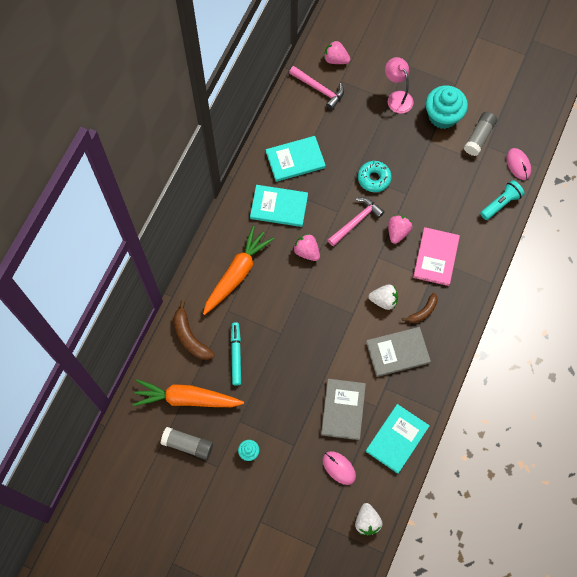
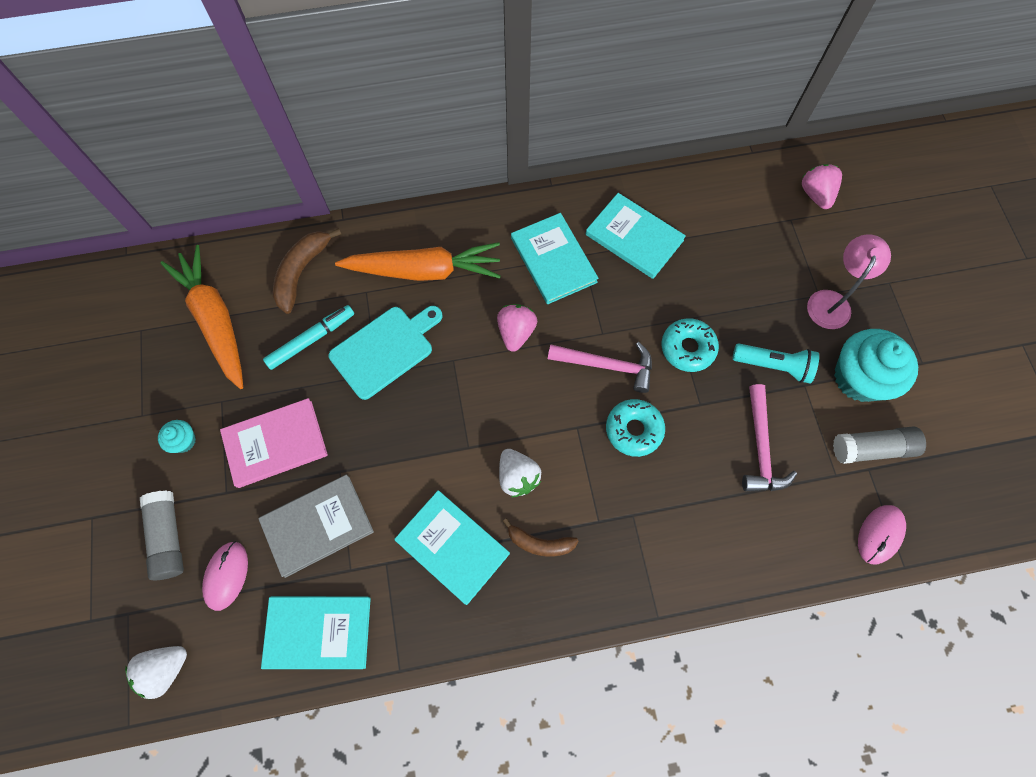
camera: 55 degrees right, 0 degrees up
(188, 445) = (152, 361): grey glue stick -> grey glue stick (168, 537)
(269, 321) = (385, 349): none -> turquoise cutting board
(319, 89) = (756, 202): pink hammer -> pink hammer (760, 447)
(397, 232) = (634, 430): pink strawberry -> turquoise donut
(397, 352) = (452, 547): grey book -> turquoise book
(436, 257) = (637, 508): pink book -> pink book (275, 444)
(501, 203) = (796, 548): turquoise flashlight -> turquoise flashlight (773, 365)

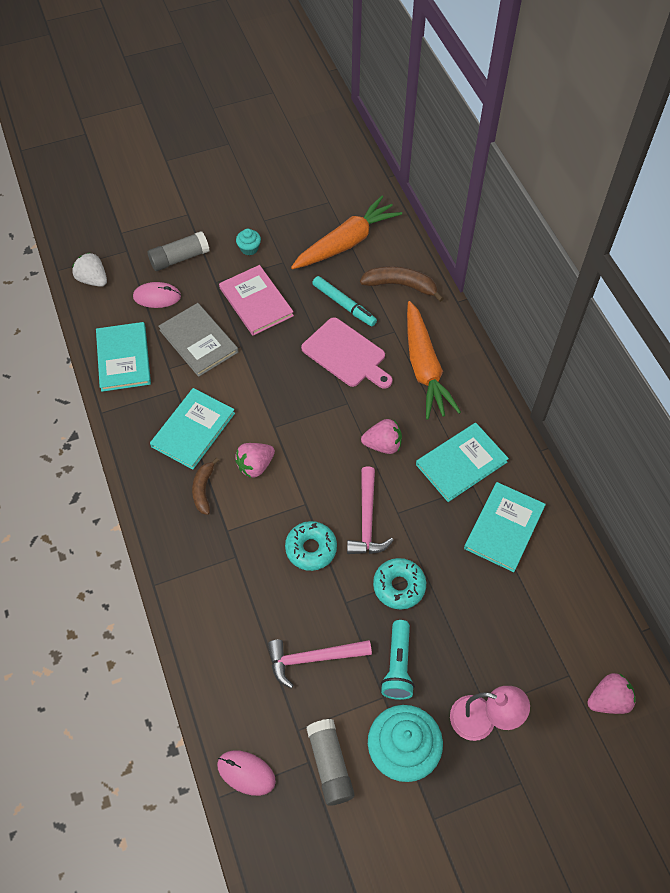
camera: 80 degrees right, 10 degrees down
(385, 349) = (346, 354): turquoise cutting board -> pink cutting board
(517, 477) = (255, 466): white strawberry -> pink strawberry

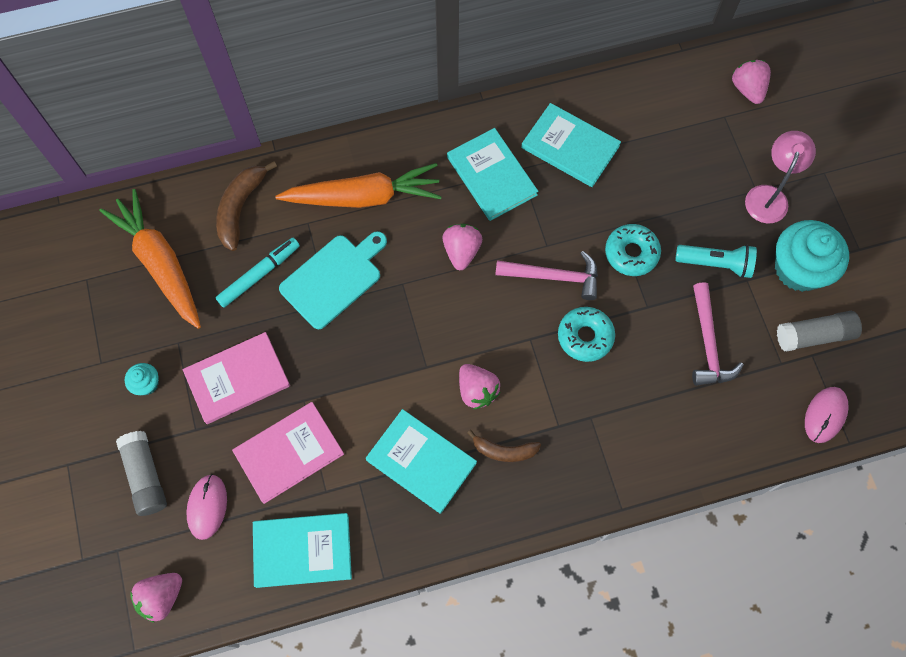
camera: 85 degrees left, 10 degrees up
(93, 280) = (161, 597): white strawberry -> pink strawberry
(199, 341) = (289, 452): grey book -> pink book
(346, 354) = (333, 278): pink cutting board -> turquoise cutting board

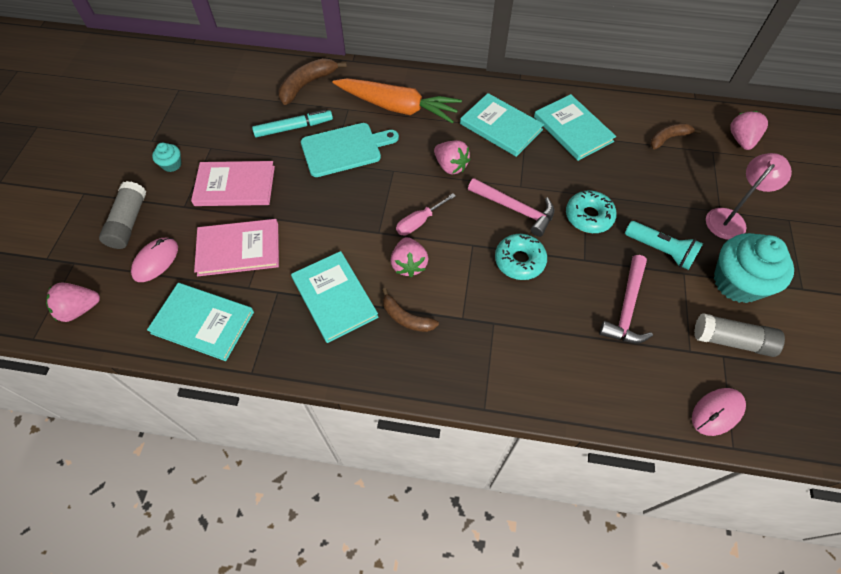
camera: 25 degrees right, 10 degrees down
(160, 263) = (232, 97): orange carrot -> none
(461, 251) = (450, 166): pink strawberry -> pink strawberry turned 105 degrees clockwise
(462, 335) = (419, 222): none -> pink screwdriver
(491, 176) = (501, 127): turquoise book -> turquoise book turned 45 degrees counterclockwise
(674, 118) = (668, 138): none -> brown banana

